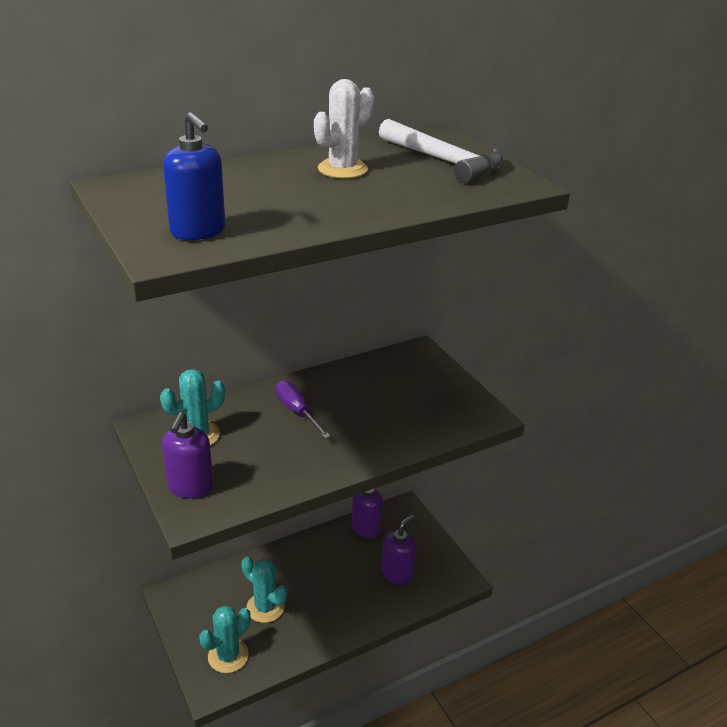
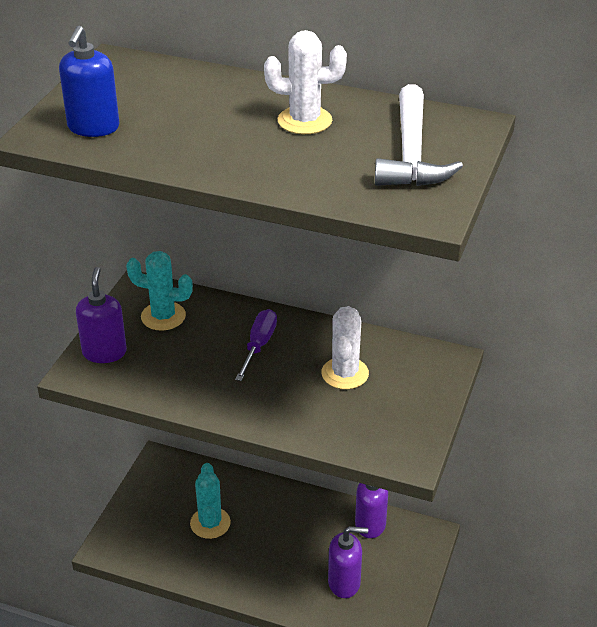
camera: 50 degrees right, 5 degrees up
(190, 487) = (104, 352): purple soap dispenser -> purple soap dispenser turned 120 degrees clockwise
(228, 656) = (142, 536): turquoise cactus -> none
(377, 394) = (345, 373): none -> white cactus

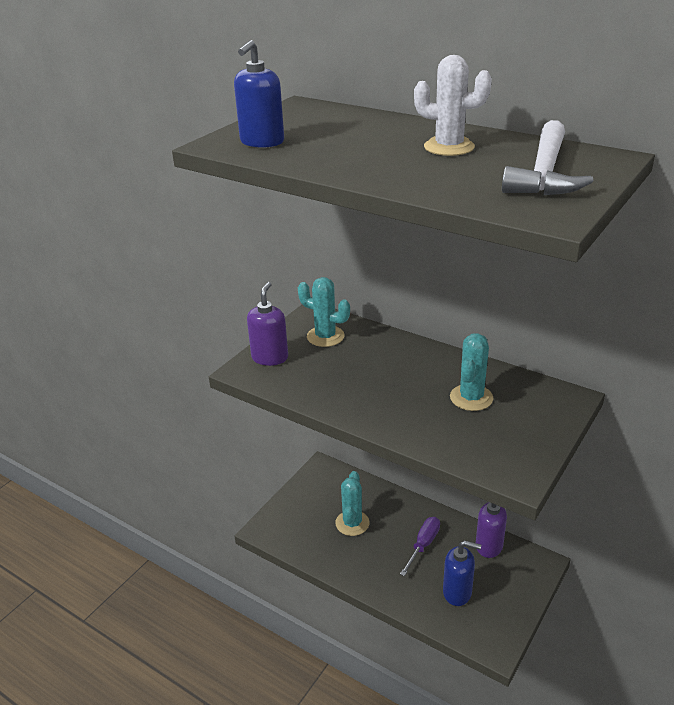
camera: 15 degrees right, 5 degrees down
(259, 345) = (400, 367): purple screwdriver -> purple screwdriver (423, 545)
(344, 583) = (457, 592): purple soap dispenser -> blue soap dispenser
(345, 373) = (471, 398): white cactus -> turquoise cactus

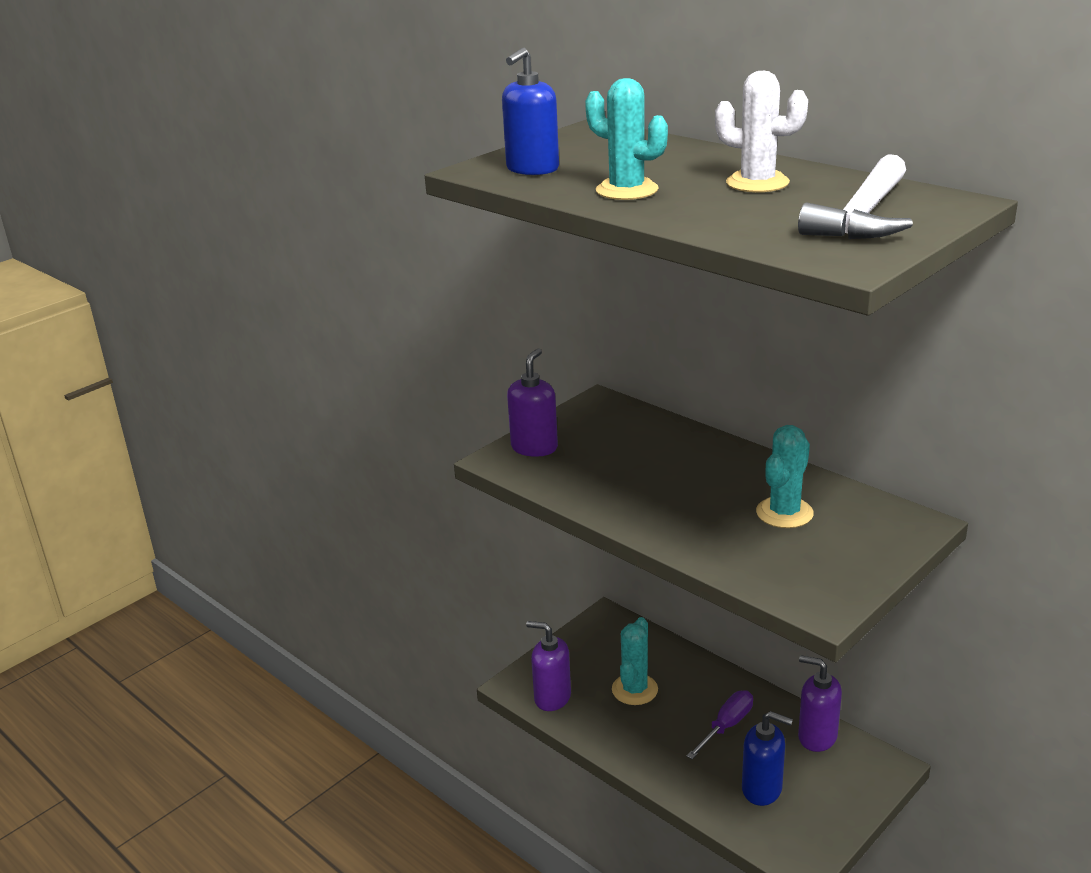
camera: 10 degrees right, 5 degrees down
(292, 536) = (552, 697): none -> purple soap dispenser
(325, 336) = (610, 428): turquoise cactus -> turquoise cactus (627, 190)

